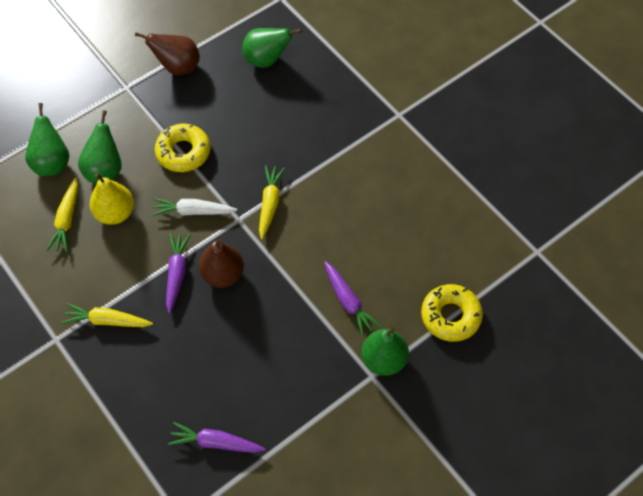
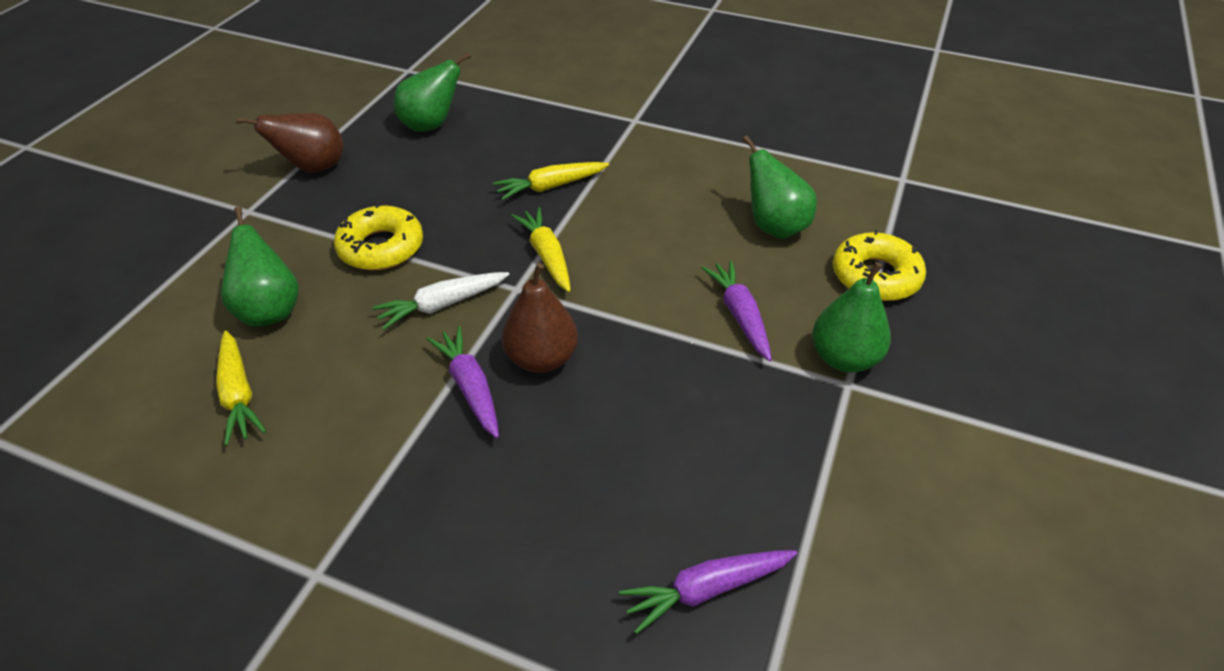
camera: 30 degrees left, 15 degrees down
(52, 163) = (173, 334): green pear -> green pear (774, 227)
(107, 321) = (395, 501): yellow carrot -> yellow carrot (550, 187)
(115, 213) = (319, 354): yellow pear -> none
(348, 301) = (740, 315): purple carrot -> purple carrot turned 135 degrees counterclockwise

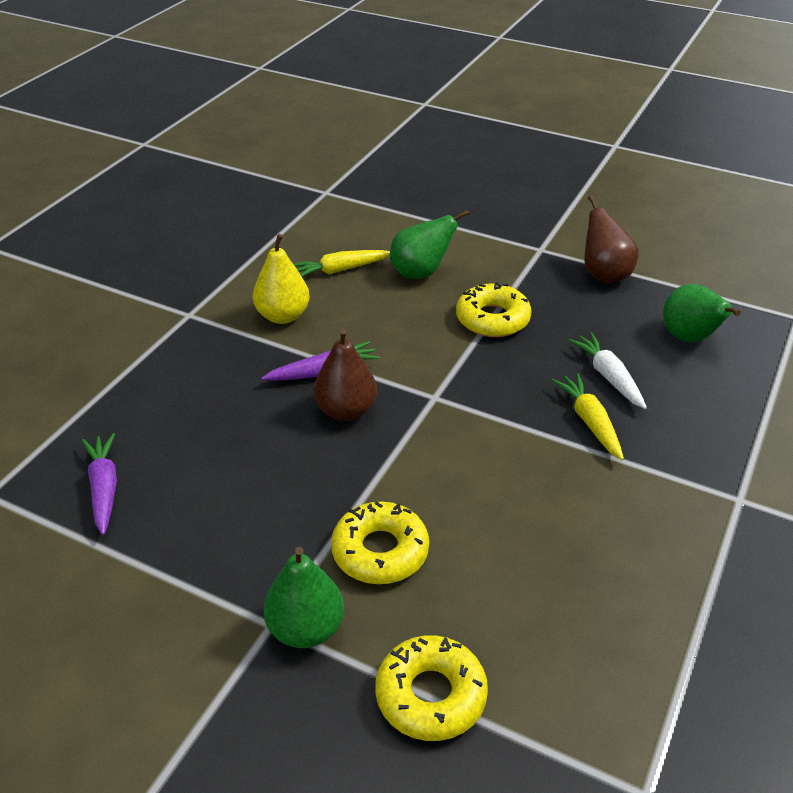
camera: 95 degrees right, 5 degrees down
(341, 446) = (283, 316): none -> yellow pear
(442, 305) = (417, 355): white carrot -> white carrot (608, 376)
(546, 256) = (478, 416): yellow carrot -> none
(740, 315) = (380, 551): purple carrot -> yellow donut
(774, 227) = (526, 608): green pear -> none

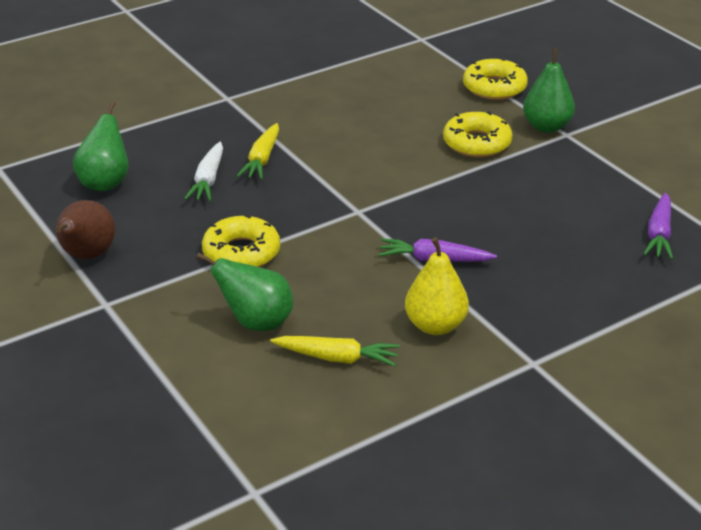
camera: 150 degrees left, 5 degrees down
(346, 411) = (437, 224): brown pear -> none

